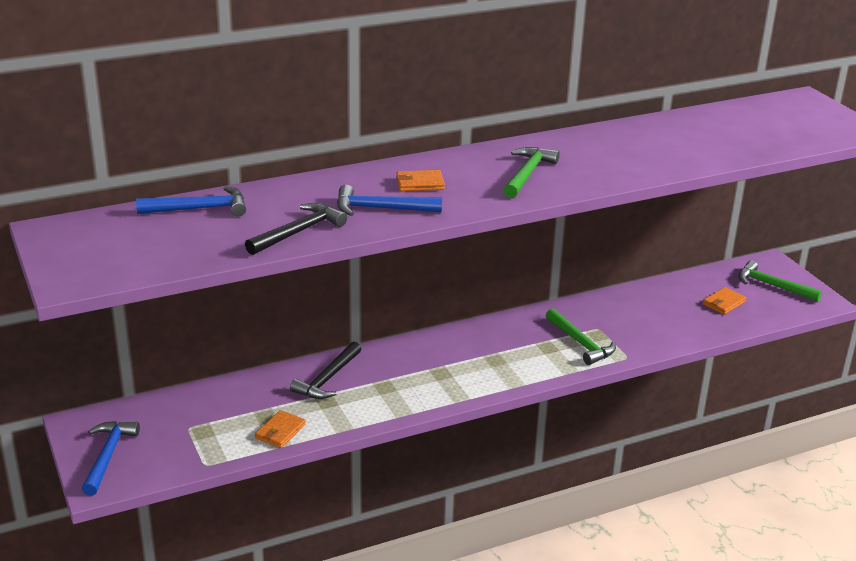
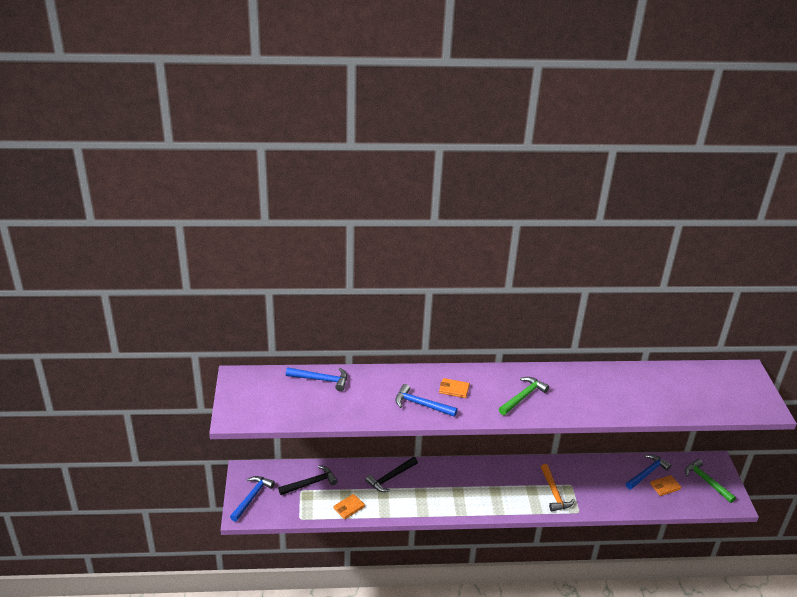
camera: 20 degrees right, 5 degrees up
(299, 232) = (367, 412): black hammer -> black hammer (311, 483)
(580, 343) = (554, 493): green hammer -> orange hammer
(692, 293) = (647, 473): none -> blue hammer

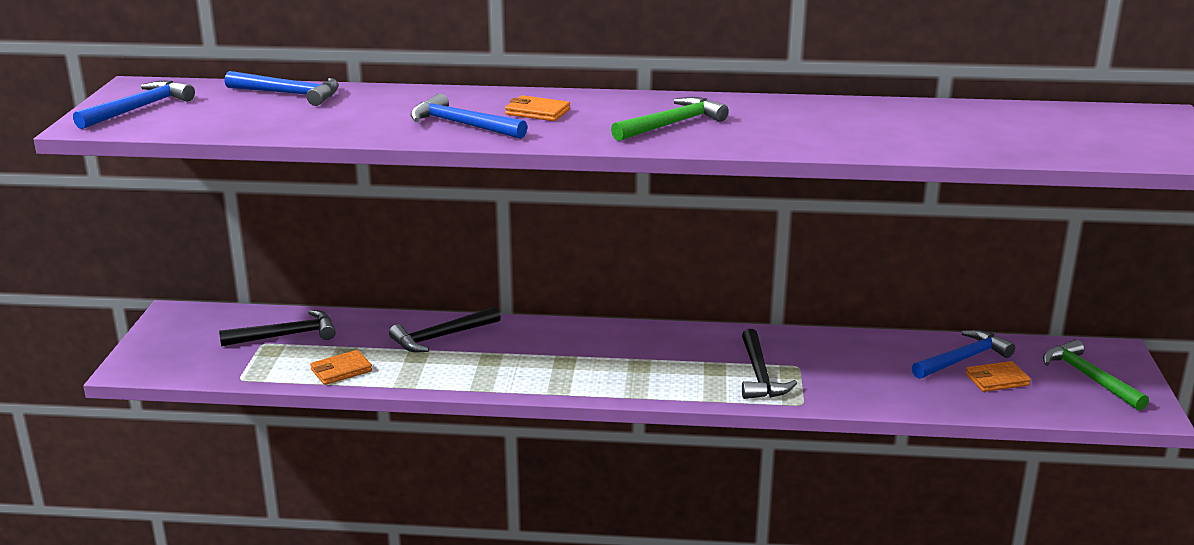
camera: 10 degrees right, 10 degrees down
(252, 497) = (167, 347): blue hammer -> blue hammer (139, 108)
(554, 493) = (759, 375): orange hammer -> black hammer

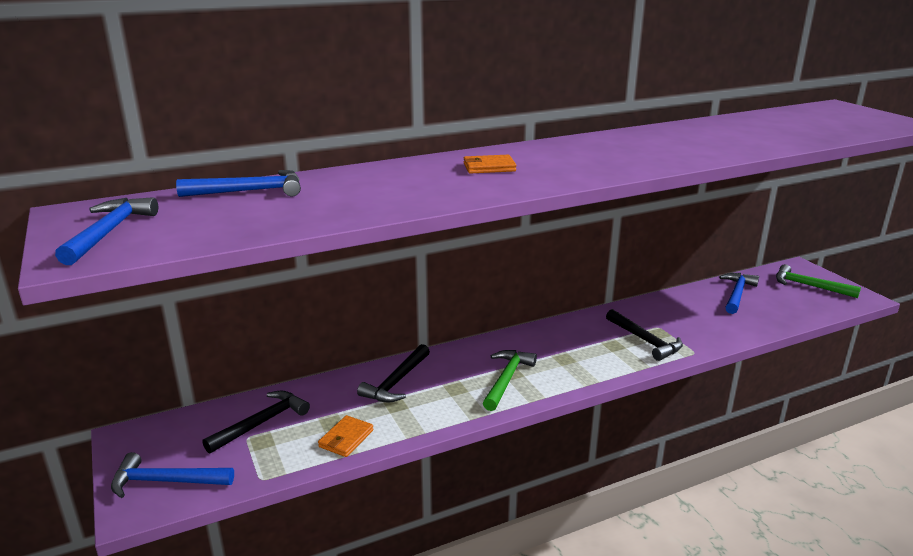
camera: 30 degrees left, 0 degrees up
(462, 125) = (450, 187): blue hammer -> blue hammer (165, 481)
(672, 124) = (599, 158): green hammer -> green hammer (507, 379)
(996, 380) = (770, 301): orange wallet -> none

